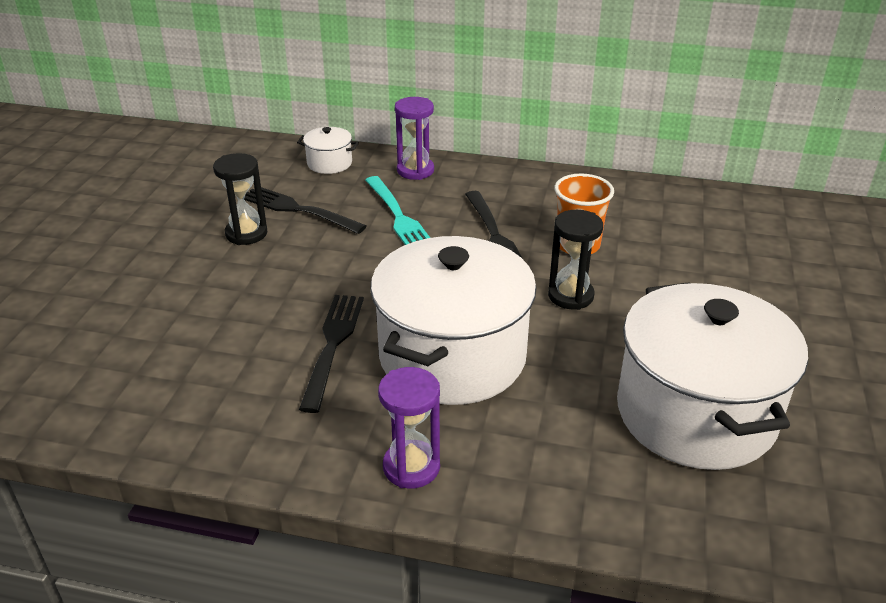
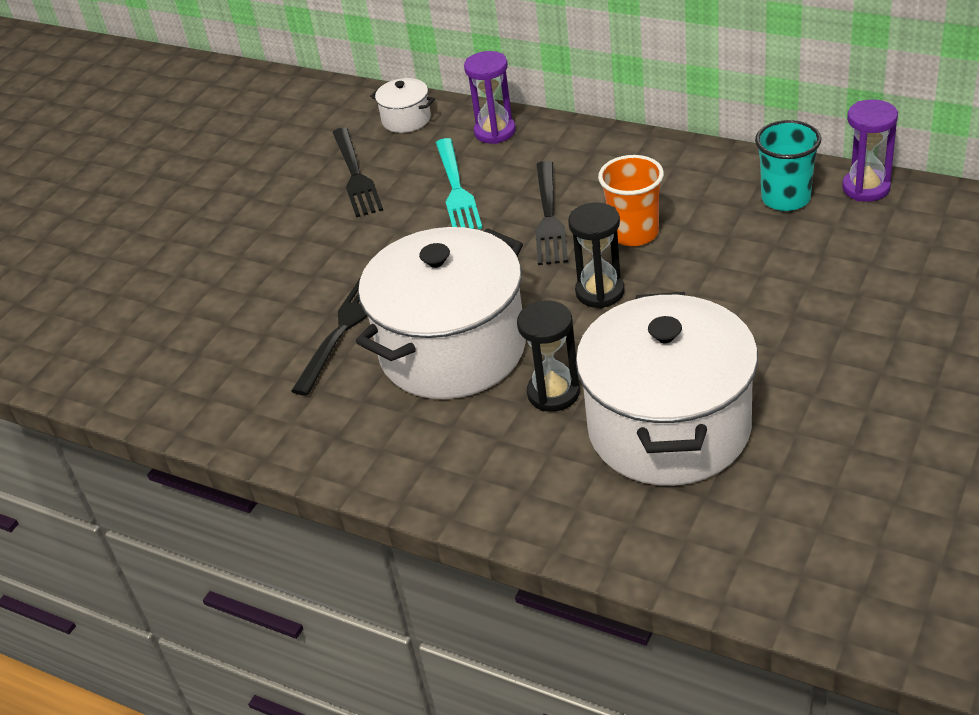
camera: 20 degrees right, 5 degrees up
(246, 233) = (297, 202): black hourglass -> black hourglass (553, 393)
(297, 209) = (356, 176): black fork -> black fork turned 150 degrees counterclockwise
(411, 467) = (374, 454): purple hourglass -> purple hourglass (866, 188)
(693, 212) = (785, 198): none -> turquoise cup

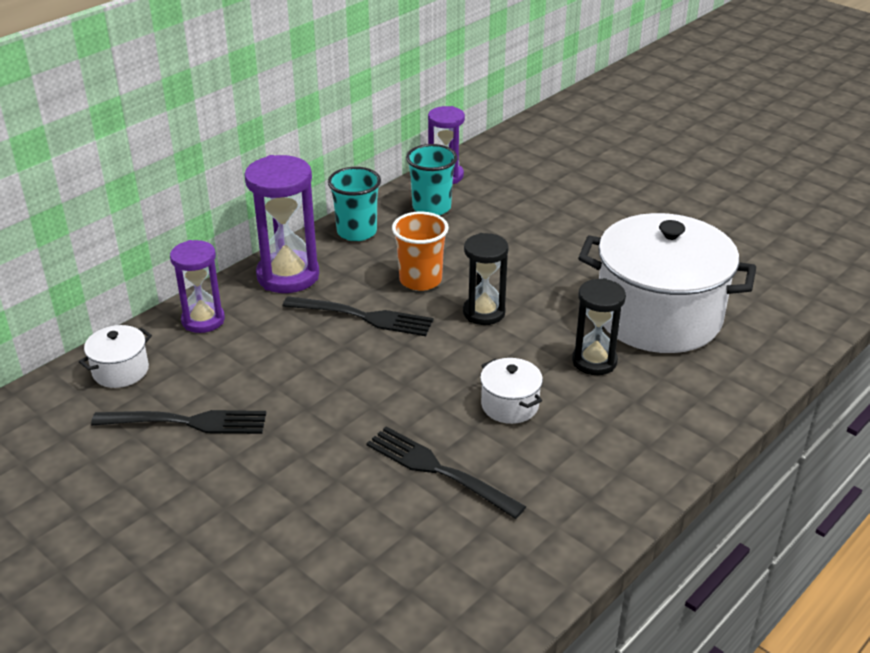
camera: 80 degrees left, 5 degrees down
(452, 350) = (509, 405): white pot -> white pot, size x0.42
(456, 190) = (275, 360): turquoise fork -> none
(591, 151) = (288, 276): none -> purple hourglass
(698, 165) = (357, 232): none -> turquoise cup

